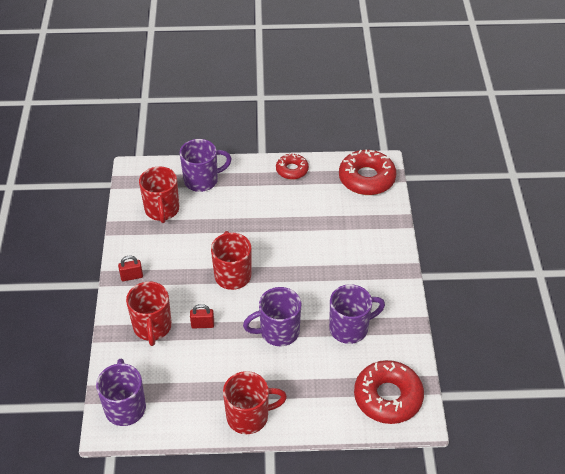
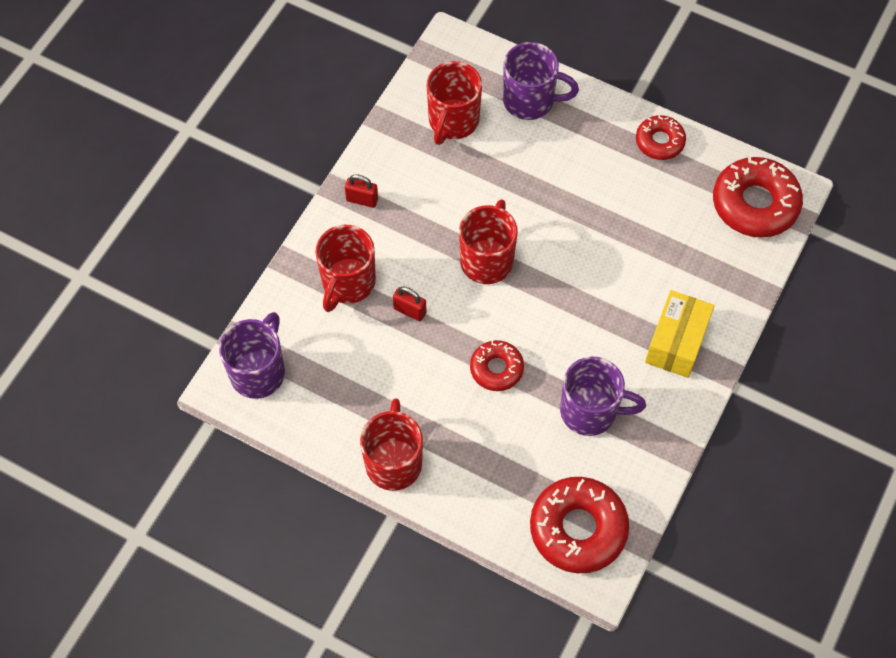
camera: 30 degrees right, 15 degrees up
(249, 416) = (394, 462): red mug -> red mug turned 105 degrees counterclockwise
(278, 332) = (496, 369): purple mug -> red donut
(373, 268) = (676, 342): none -> yellow box

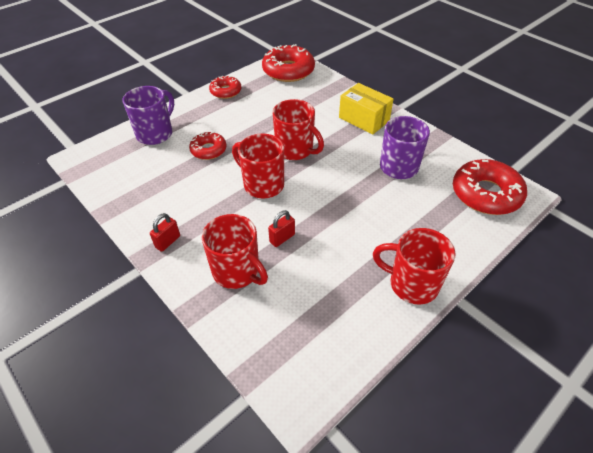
camera: 70 degrees left, 15 degrees down
(258, 372) = (292, 365): purple mug -> none
(453, 121) = (141, 173): red mug -> red mug (295, 150)
(496, 369) = (351, 202): red donut -> red donut (208, 150)

